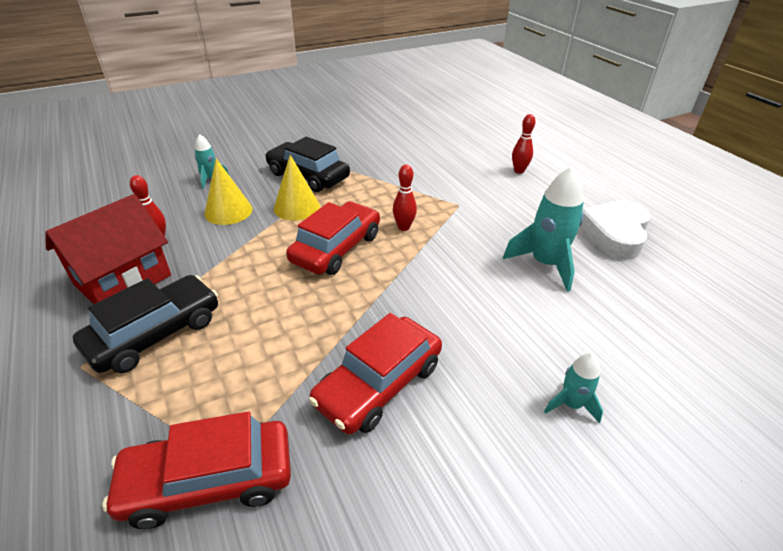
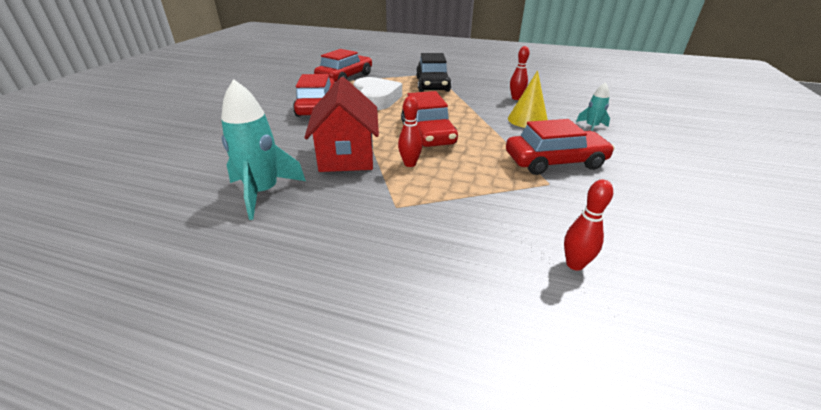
camera: 135 degrees right, 5 degrees down
(123, 280) = (486, 86): red house -> red house (347, 156)
(296, 207) = (502, 140): yellow cone -> none
(308, 176) = (555, 161): black car -> red car
(519, 171) = (388, 310): red bowling pin -> red bowling pin (574, 264)
(571, 404) = (211, 133): turquoise rocket -> none
(614, 234) = (190, 265): white heart -> white heart (376, 99)

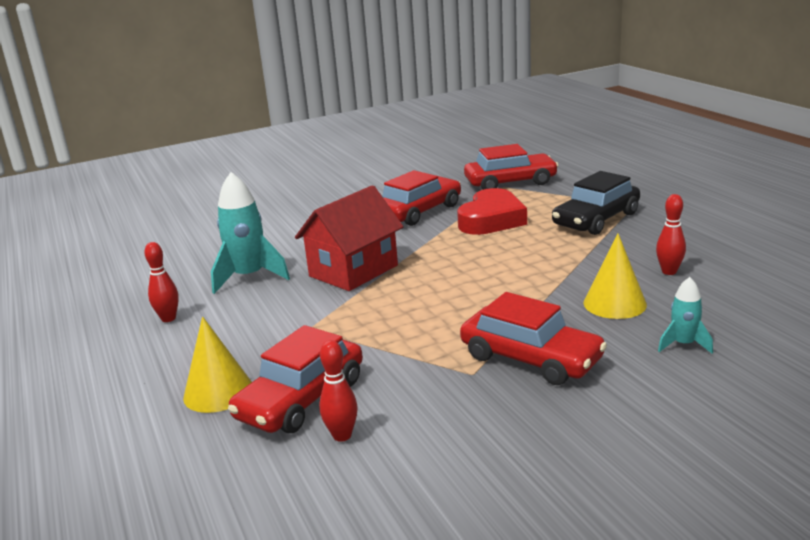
camera: 50 degrees right, 10 degrees down
(376, 99) = (491, 220): white heart -> red heart
(410, 164) = (387, 299): red bowling pin -> red bowling pin (168, 318)
(427, 133) = (464, 276): red car -> red car (301, 399)
(427, 294) = (218, 392): none -> yellow cone

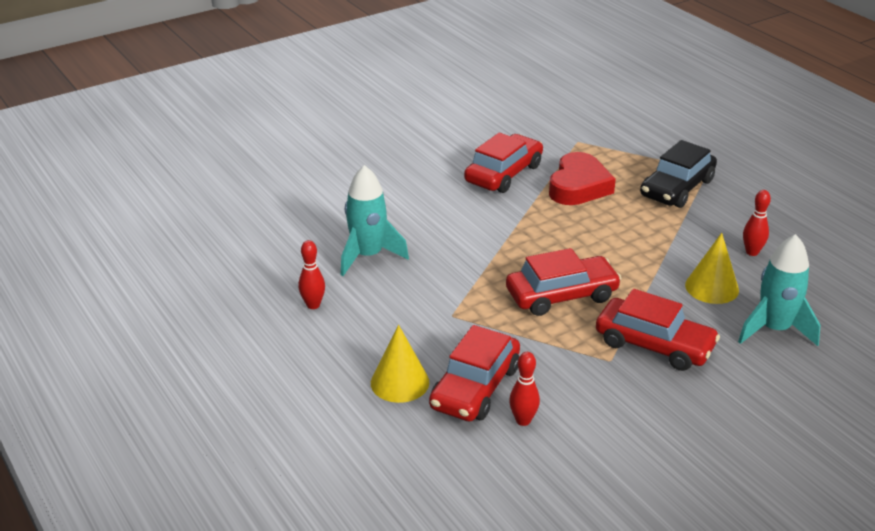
camera: 10 degrees left, 10 degrees up
(353, 271) = (467, 249): red house -> none
(510, 182) = (583, 136): red car -> red car (561, 295)
(683, 344) = (774, 329): turquoise rocket -> turquoise rocket, size x1.85

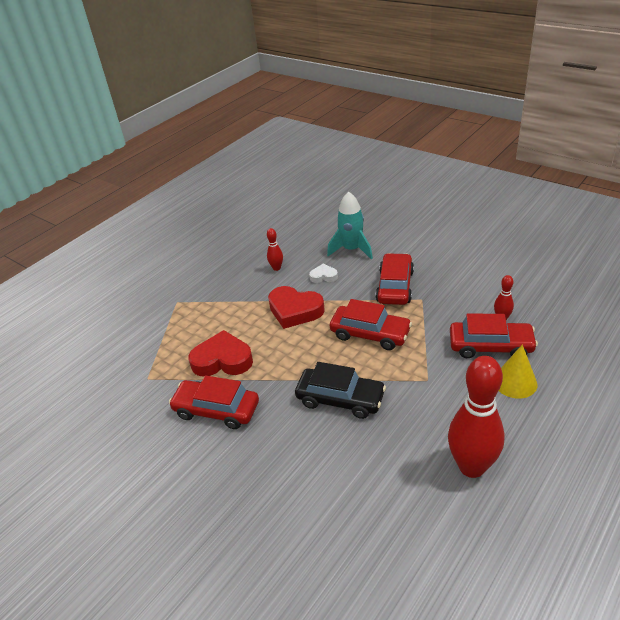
camera: 105 degrees left, 5 degrees up
(313, 305) = (471, 467): red bowling pin -> red bowling pin, size x2.25
(368, 256) = (384, 457): turquoise rocket -> none
(561, 295) = (370, 334): red car -> red car turned 150 degrees clockwise
(643, 249) = (295, 310): none -> red heart
(677, 188) = (208, 311): black car -> black car (340, 399)
(712, 287) = (323, 276): yellow cone -> white heart

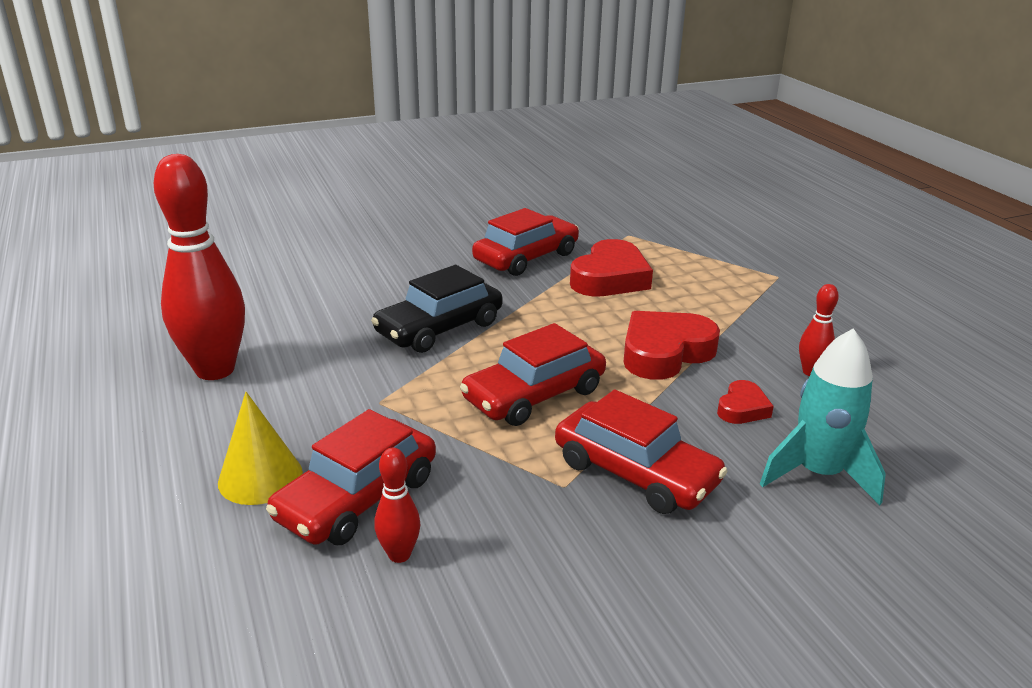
camera: 115 degrees right, 10 degrees down
(323, 276) = (742, 408): white heart -> red heart

